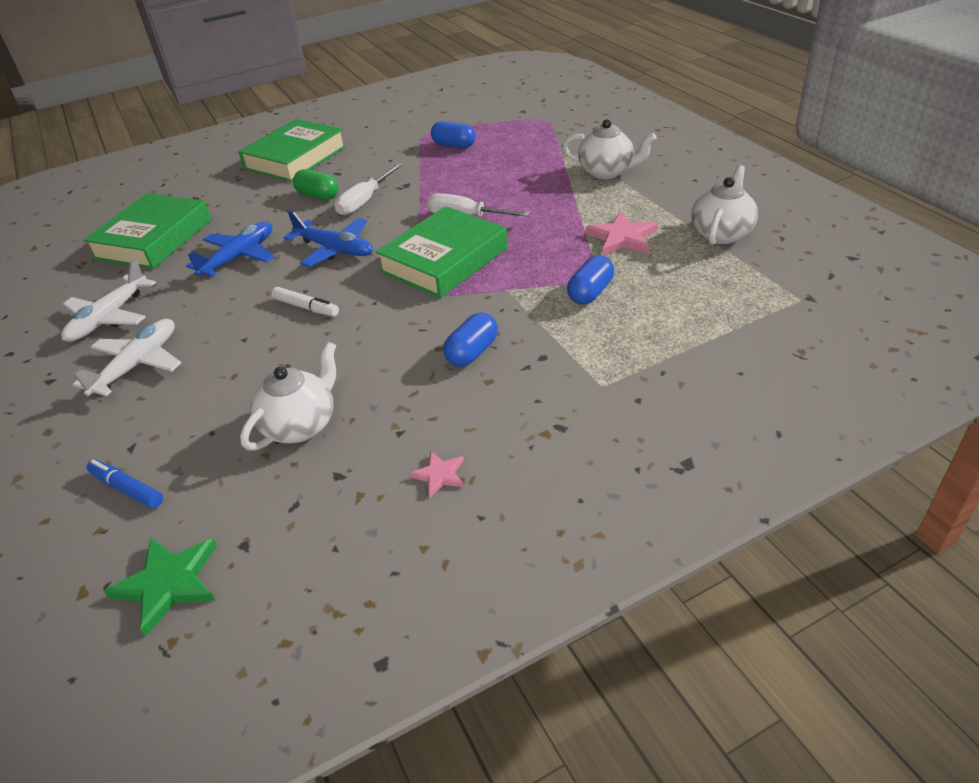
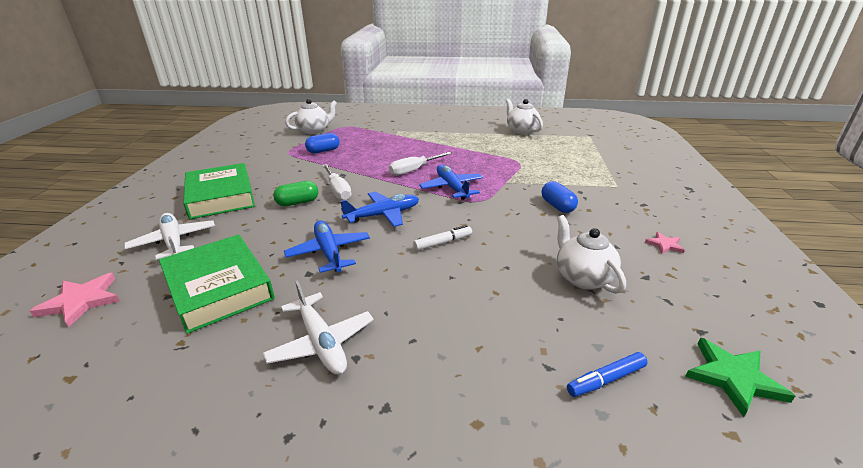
camera: 60 degrees left, 10 degrees down
(137, 365) = (426, 339): white plane -> white plane (174, 242)
(444, 260) = (452, 188): green book -> blue plane
(590, 292) = (535, 166): blue capsule -> none
(607, 172) = (429, 131): white teapot -> white teapot (314, 130)
(622, 237) = (496, 146): pink star -> pink star (81, 301)

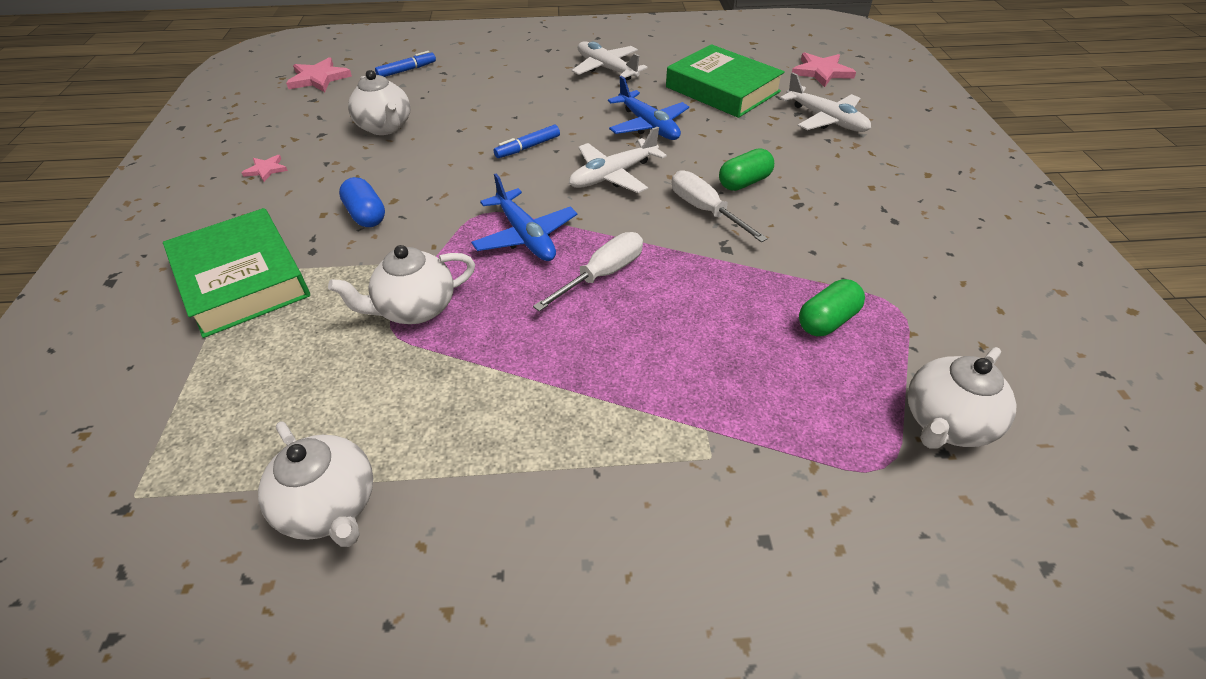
camera: 170 degrees right, 15 degrees up
(220, 196) = (865, 181): green book -> green book (242, 279)
(323, 151) = (827, 321): blue capsule -> green capsule
(383, 215) = (613, 175): blue plane -> white plane
(443, 242) = (527, 147): white marker -> blue marker
(509, 166) = (415, 309): none -> white teapot
(733, 377) = (318, 78): green star -> pink star

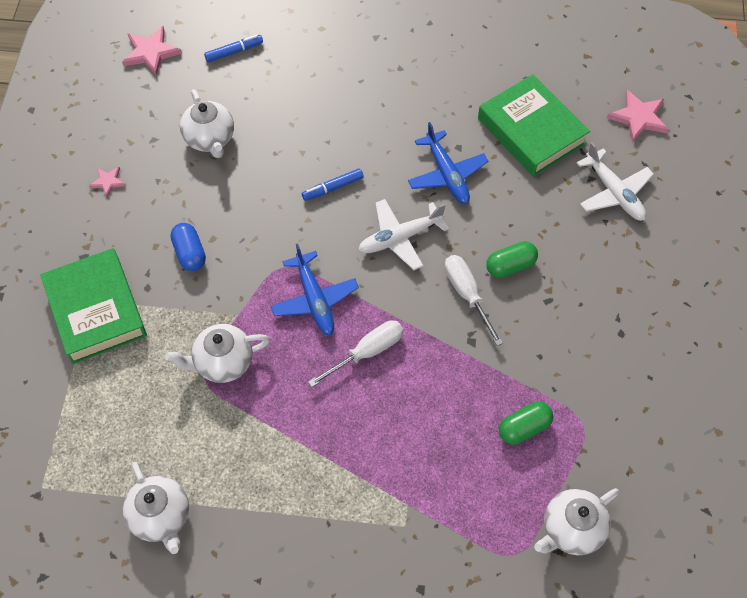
camera: 10 degrees right, 15 degrees up
(606, 69) = (427, 79): white plane -> none

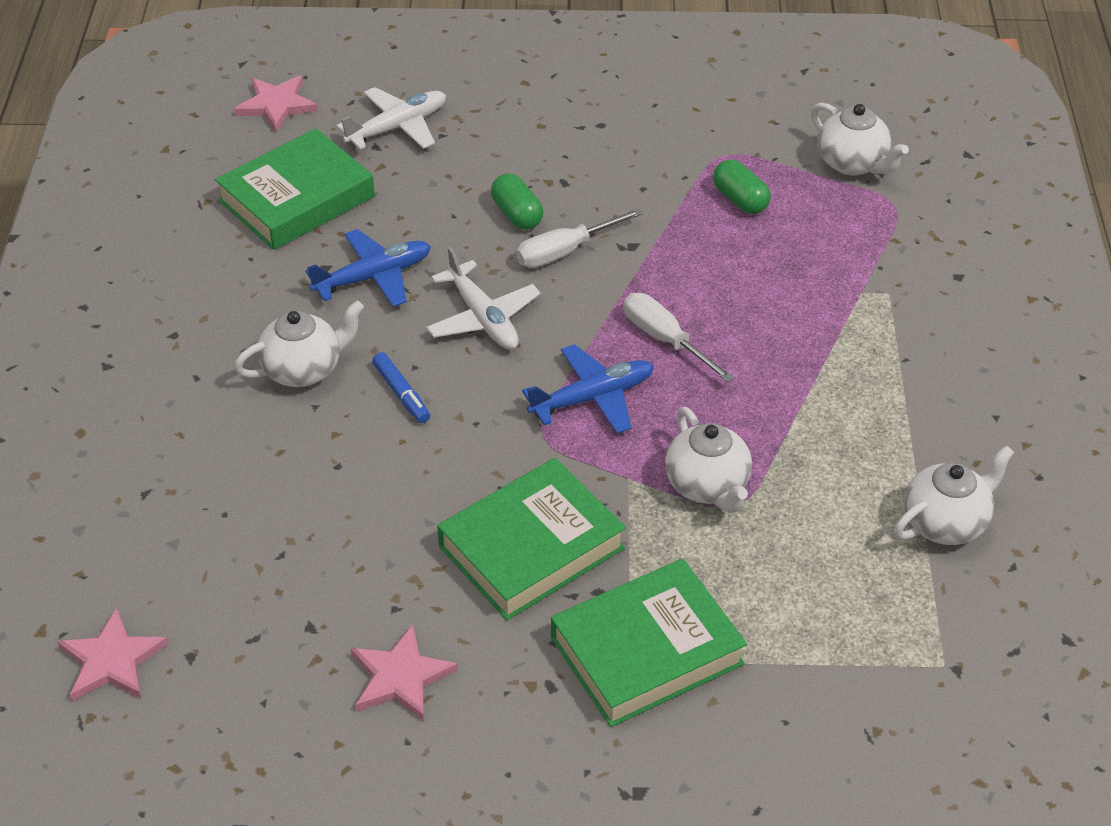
camera: 95 degrees left, 15 degrees down
(108, 182) = (400, 677): pink star -> pink star, size x1.75
(190, 253) = (531, 547): blue capsule -> green book
(210, 139) = (309, 550): white teapot -> white teapot (303, 369)
(234, 52) = (121, 540): blue marker -> none

